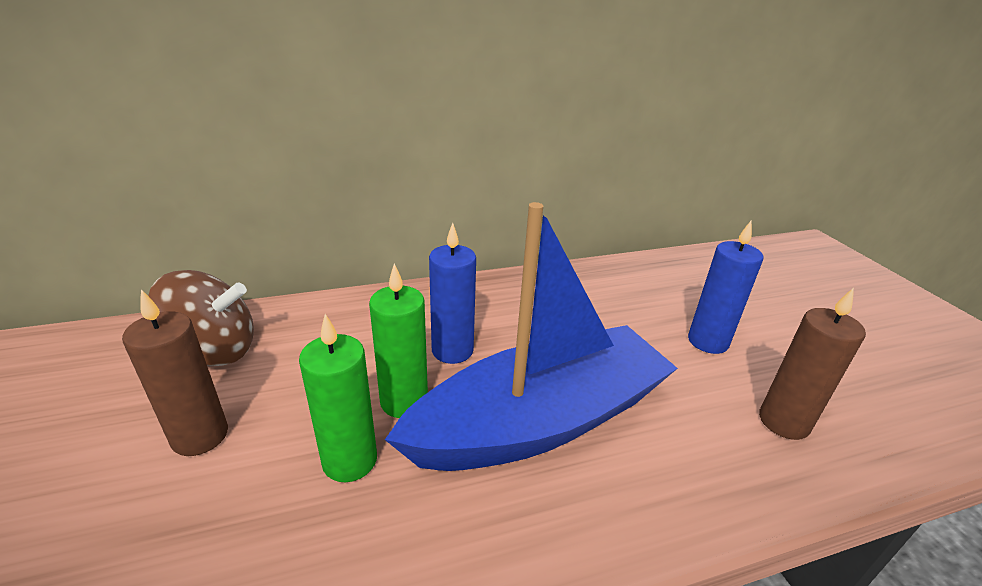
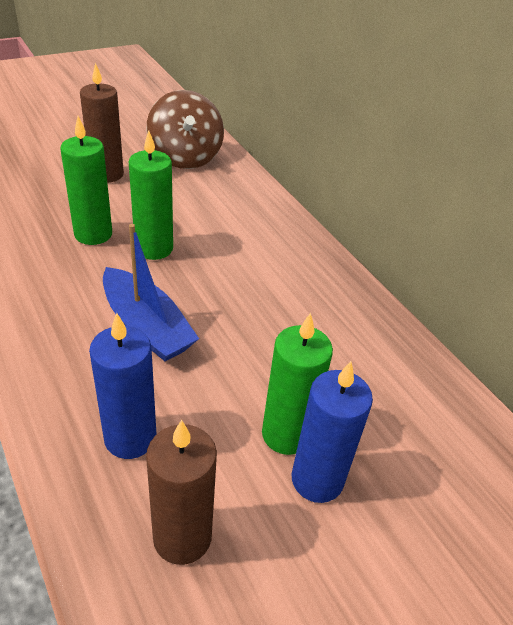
camera: 75 degrees right, 10 degrees up
(452, 350) = (223, 266): blue candle -> blue candle (130, 438)
(541, 421) = (146, 326): blue boat -> blue boat, size x0.54
(669, 348) = (286, 434): none -> green candle

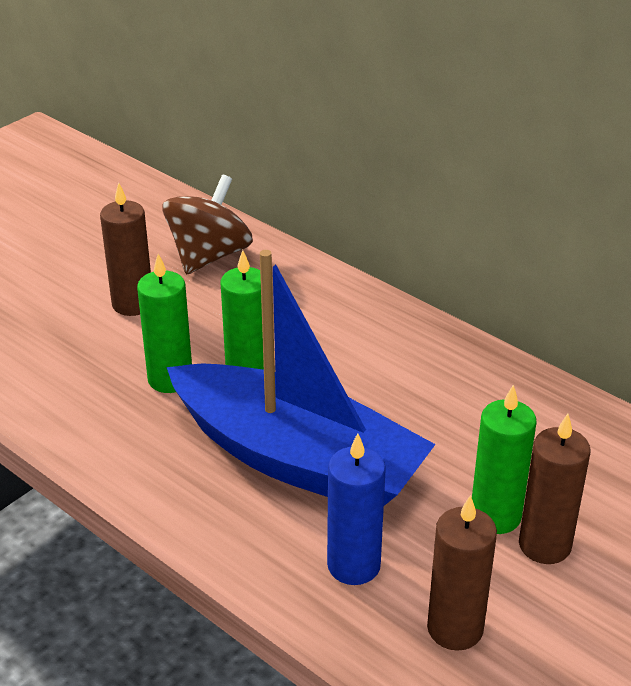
camera: 15 degrees left, 5 degrees down
(146, 326) = (298, 459): blue boat -> blue boat, size x1.85
(185, 157) = (209, 256): brown spinning top -> brown spinning top turned 120 degrees counterclockwise
(317, 479) = (544, 545): blue candle -> brown candle

